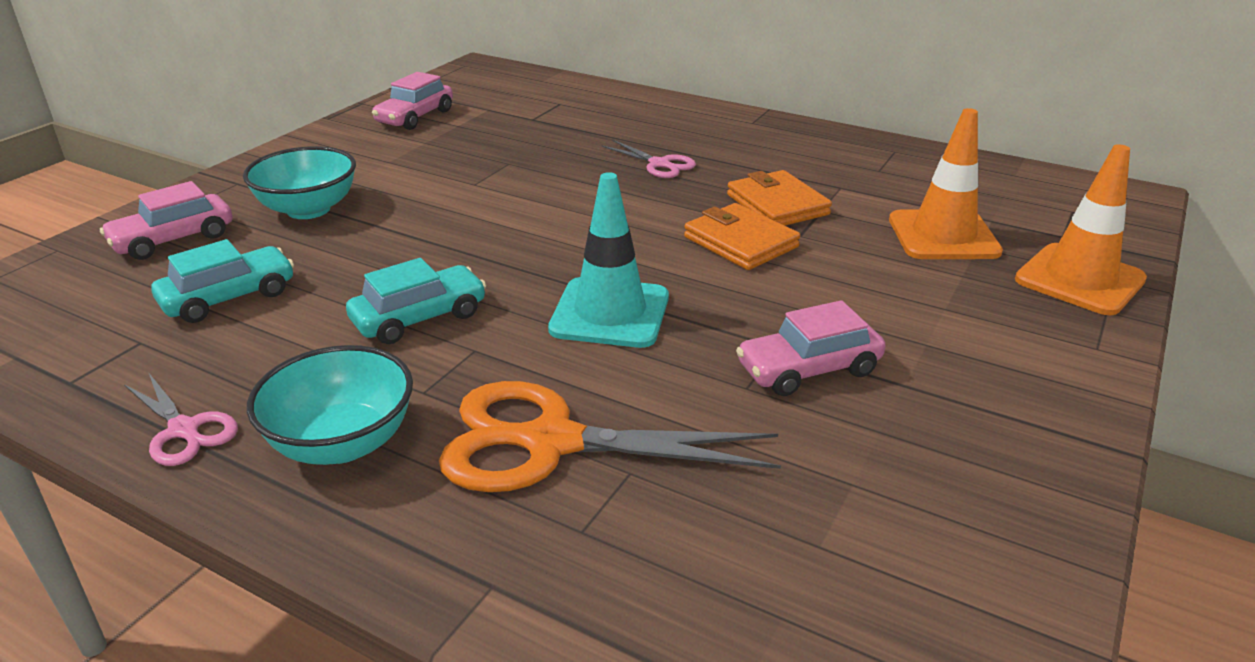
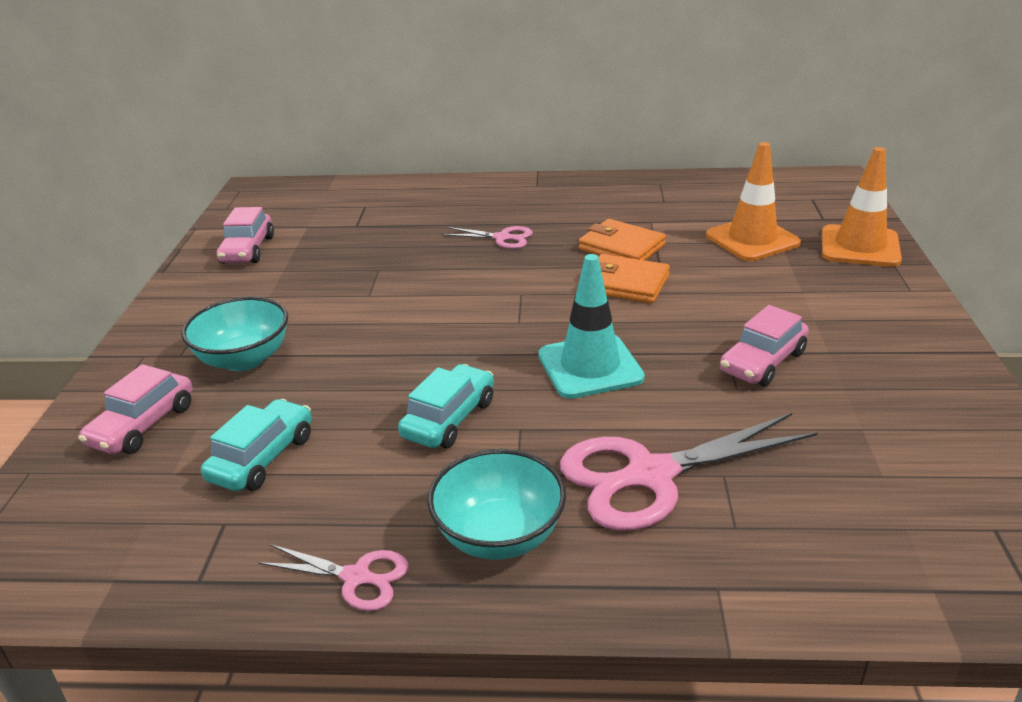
camera: 25 degrees left, 0 degrees up
(551, 442) = (651, 475): orange scissors -> pink scissors

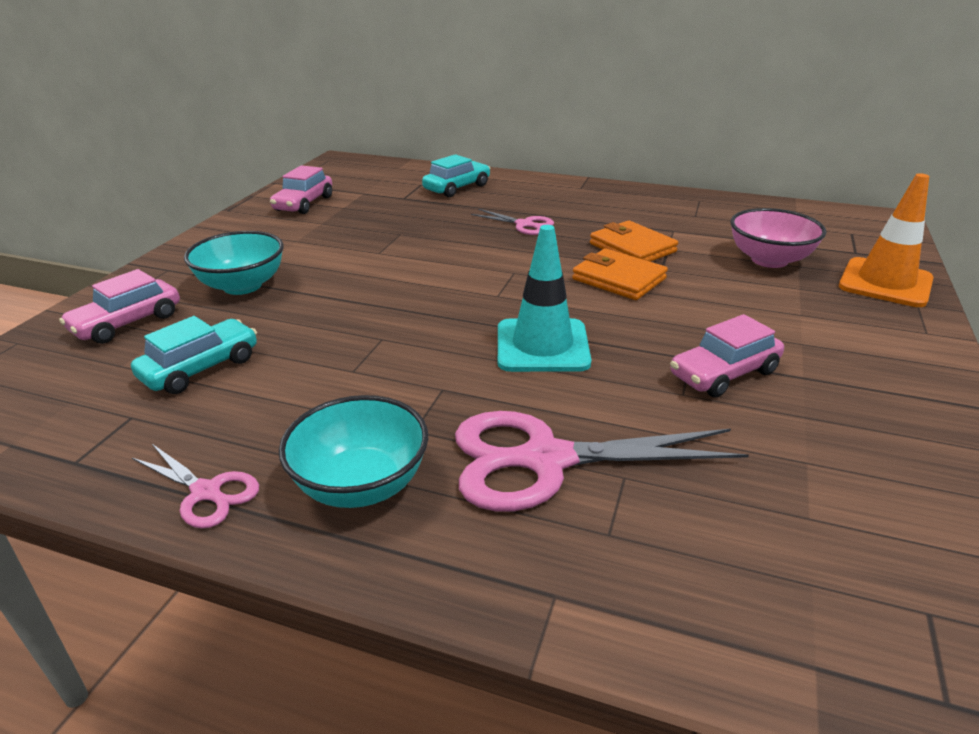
camera: 15 degrees right, 0 degrees up
(449, 419) = (382, 367): turquoise car -> turquoise car (457, 188)
(752, 239) = (769, 260): orange traffic cone -> pink bowl

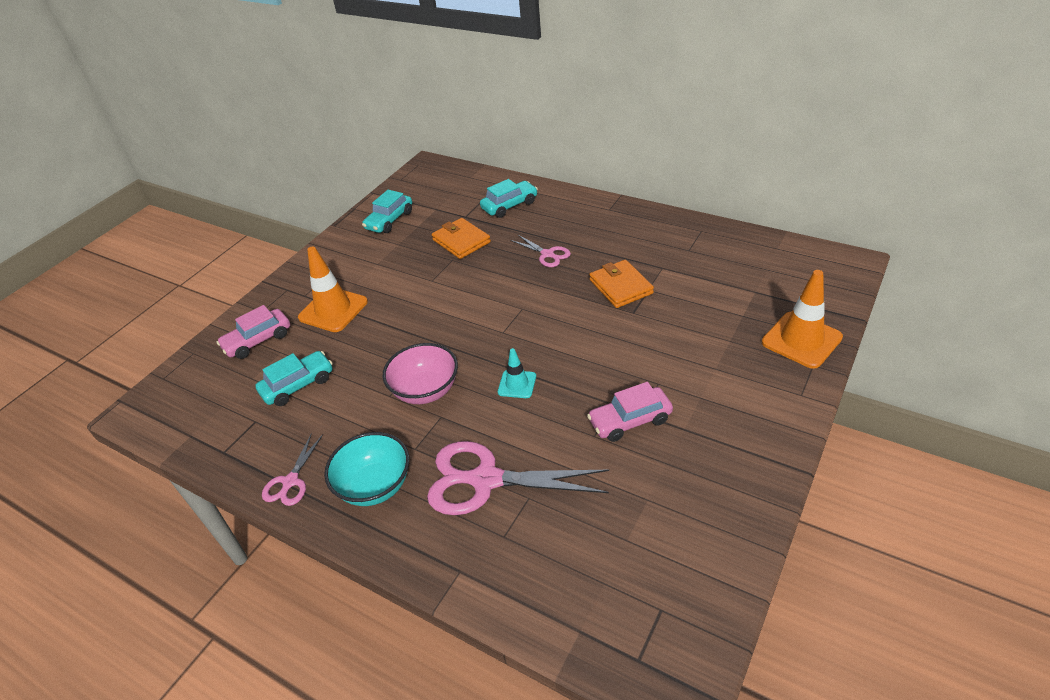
camera: 15 degrees right, 10 degrees up
(206, 492) = (290, 481): pink scissors -> pink scissors turned 60 degrees clockwise
(242, 286) = (333, 310): turquoise bowl -> orange traffic cone
(304, 204) = (389, 220): pink car -> turquoise car
(542, 346) = (517, 384): turquoise traffic cone -> turquoise traffic cone, size x0.56
(618, 279) = (596, 321): orange wallet -> orange wallet (461, 241)
(769, 260) = (722, 307): pink bowl -> pink bowl (426, 390)

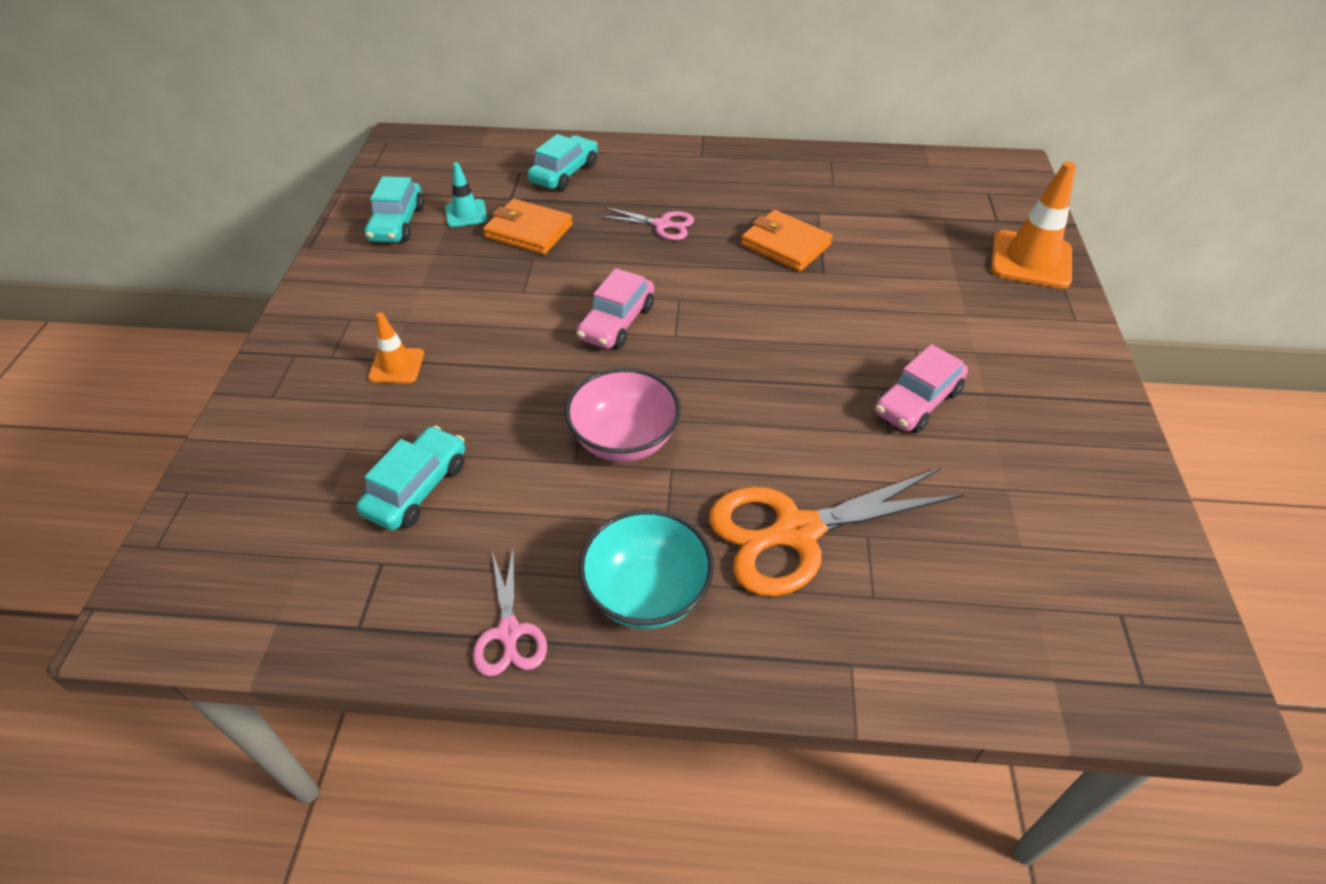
camera: 30 degrees left, 5 degrees up
(258, 340) = (297, 441): pink car -> pink car (617, 322)
(333, 310) = (396, 366): orange traffic cone -> orange traffic cone, size x0.56
(486, 480) = (796, 532): pink scissors -> orange scissors
(517, 384) = (744, 397): turquoise traffic cone -> turquoise traffic cone (466, 213)

